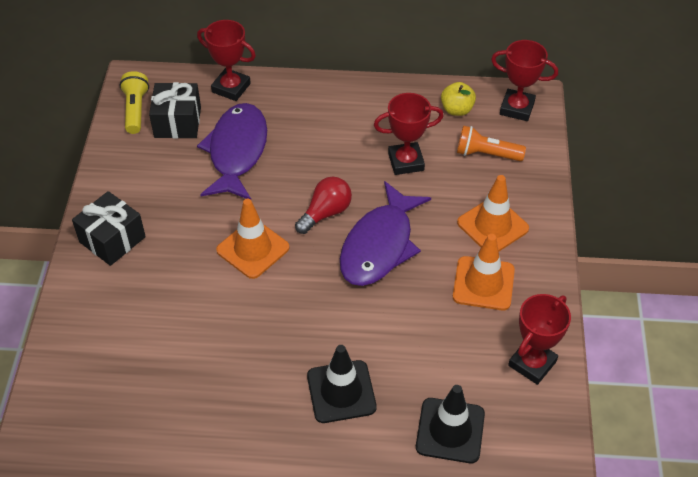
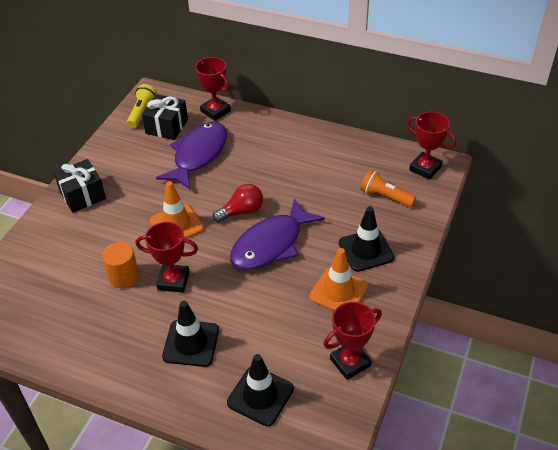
camera: 20 degrees right, 5 degrees down
(219, 332) = (124, 277): none -> orange cylinder
(406, 162) = (319, 189): red trophy -> red trophy (173, 281)
(457, 110) = (376, 160): yellow apple -> none
(492, 226) = (366, 250): orange traffic cone -> black traffic cone

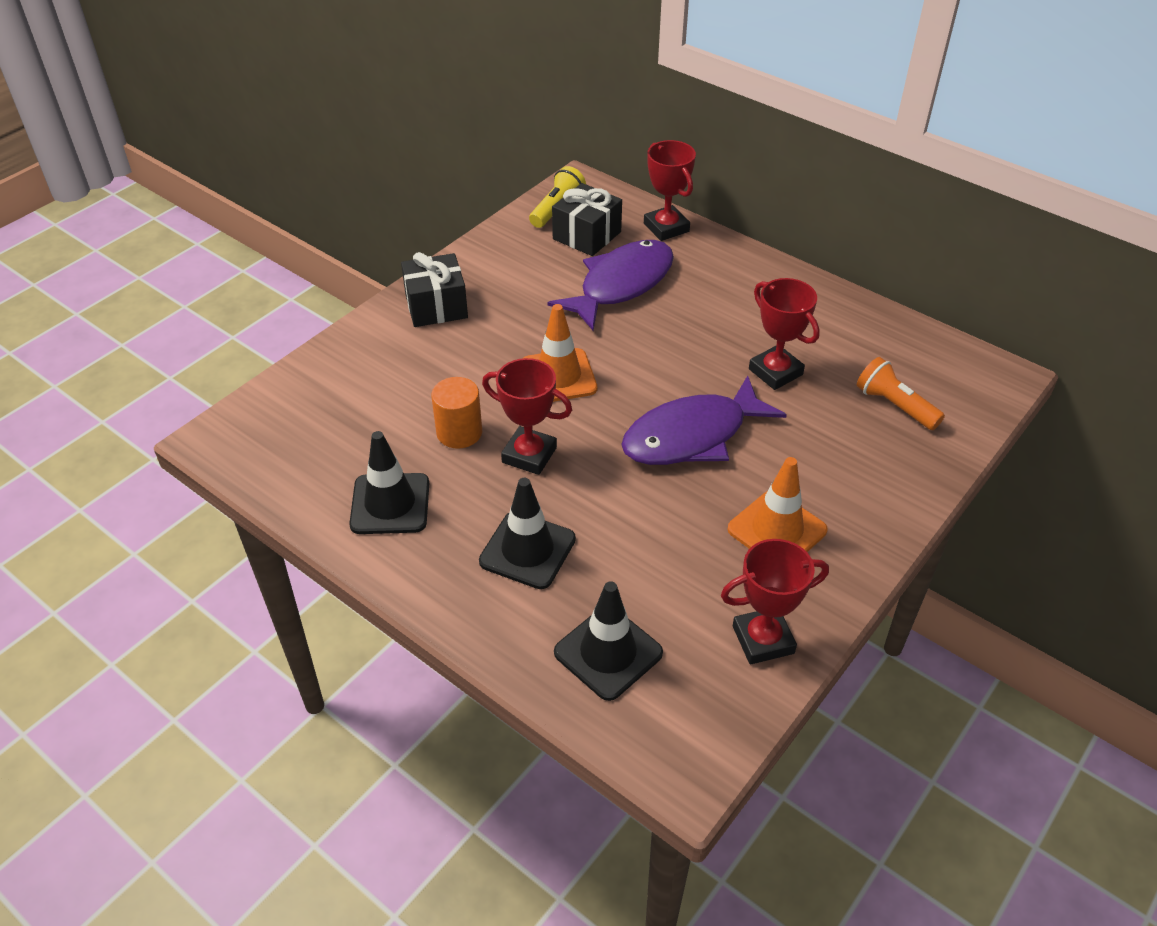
camera: 15 degrees right, 0 degrees up
(242, 211) = (661, 379): red light bulb -> none
(366, 250) = (839, 479): black traffic cone -> black traffic cone (390, 504)
(425, 168) = (973, 377): red trophy -> red trophy (775, 372)

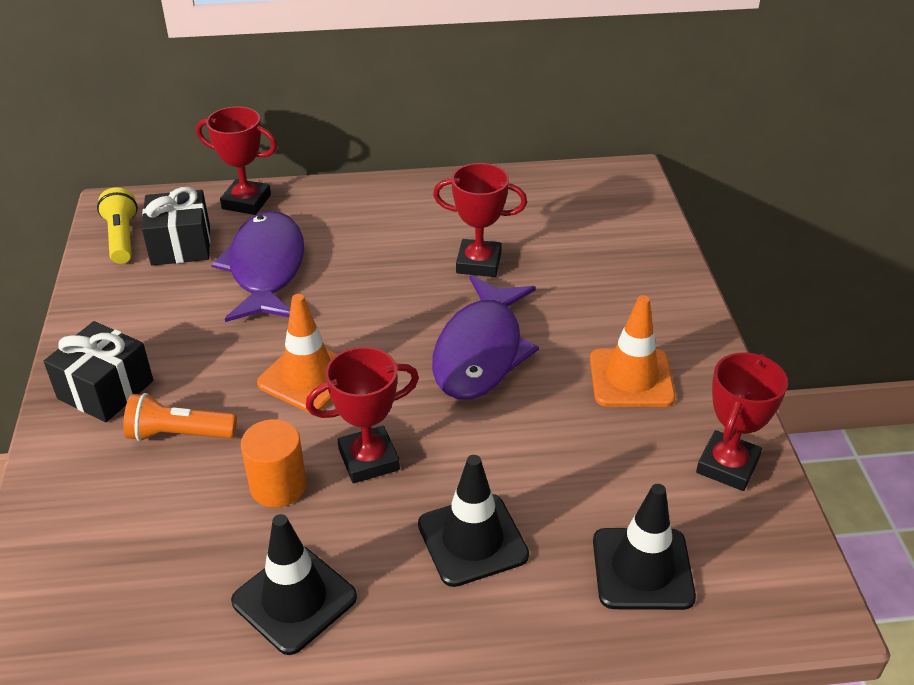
camera: 45 degrees left, 5 degrees down
(895, 406) = (590, 236): orange flashlight -> orange flashlight (179, 434)

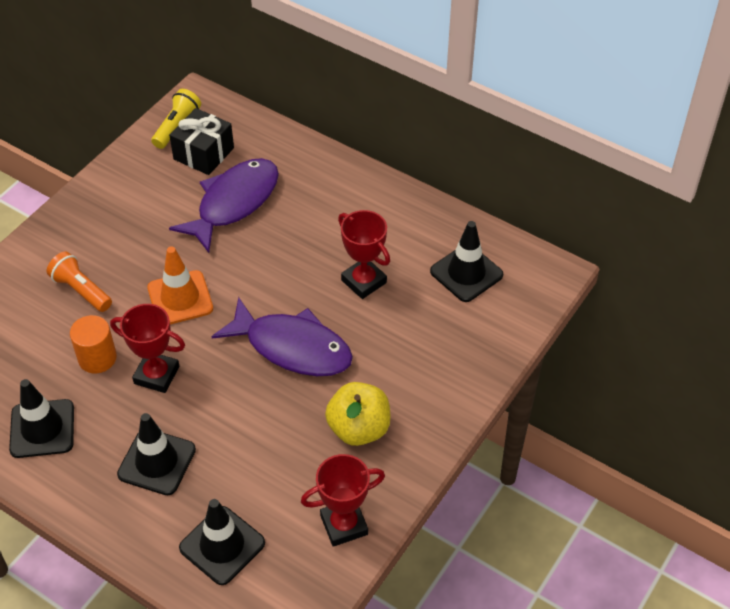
camera: 40 degrees right, 10 degrees up
(105, 390) = (73, 235): black gift -> none
(246, 202) = (274, 141): red trophy -> none
(481, 351) = (292, 347): purple fish -> purple fish turned 120 degrees counterclockwise
(560, 210) = (466, 273): none -> black traffic cone
(631, 378) = (359, 428): orange traffic cone -> yellow apple

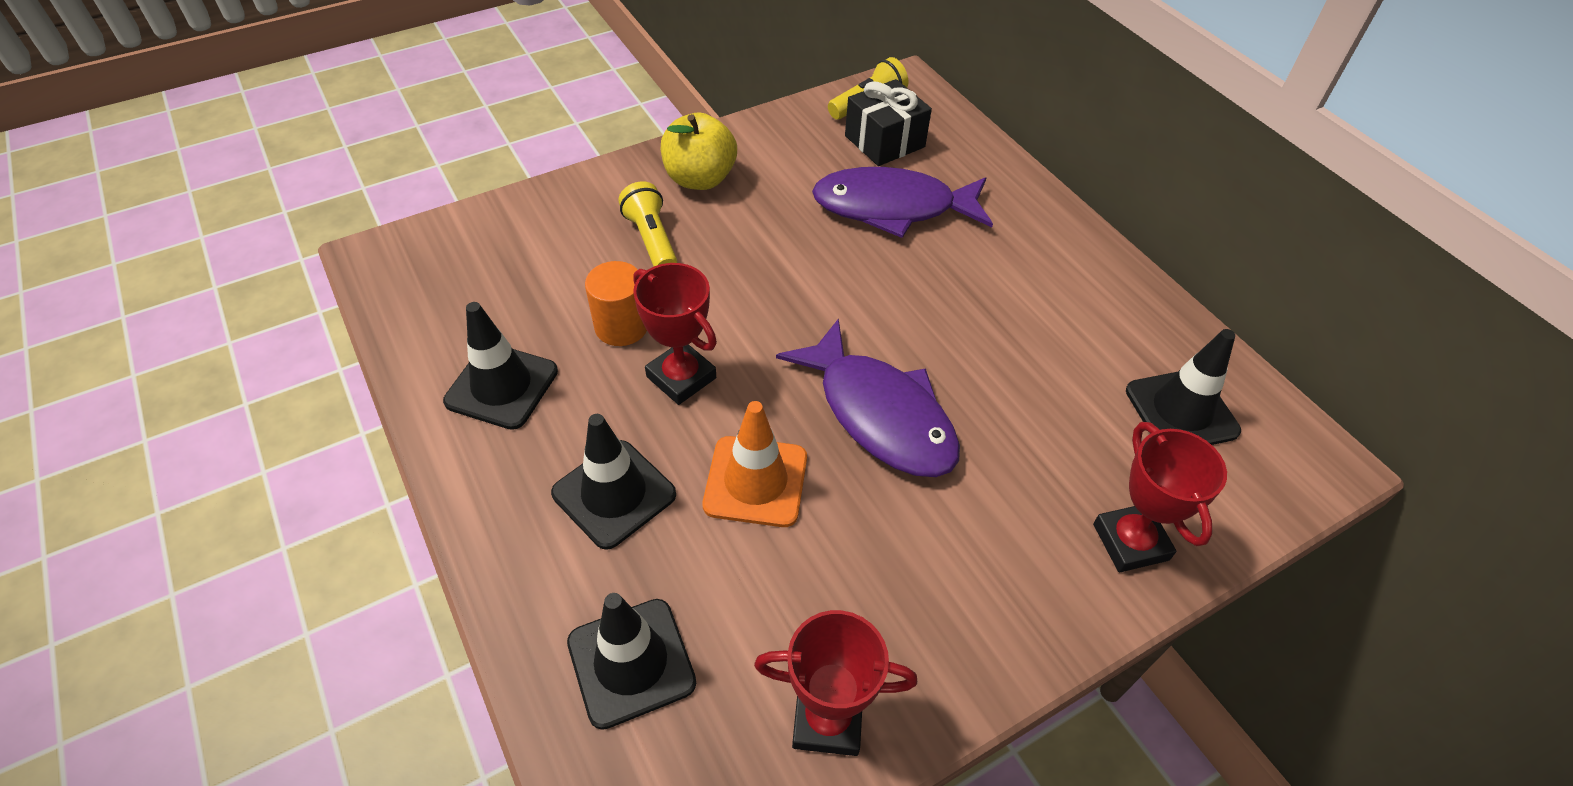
camera: 25 degrees right, 0 degrees up
(81, 290) = (652, 240): orange flashlight -> yellow flashlight
(180, 298) = (765, 294): orange traffic cone -> orange traffic cone (755, 481)
(234, 203) = (893, 207): purple fish -> purple fish turned 150 degrees counterclockwise
(359, 428) = (921, 573): yellow apple -> yellow apple (700, 178)
(364, 281) = (1022, 365): red trophy -> red trophy (1130, 542)

